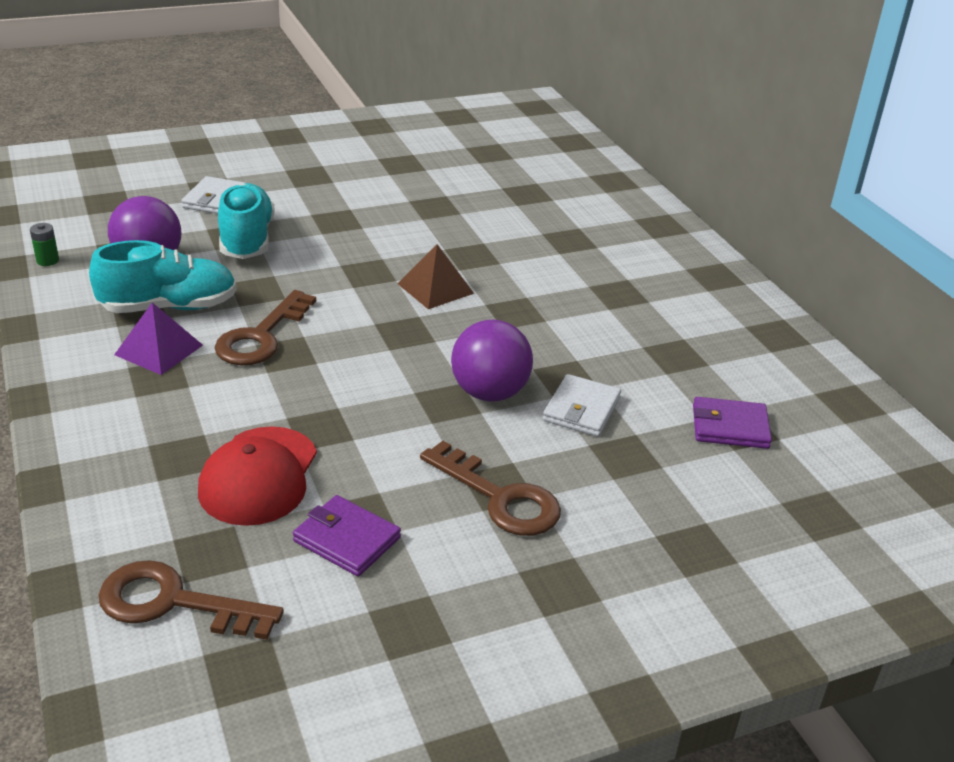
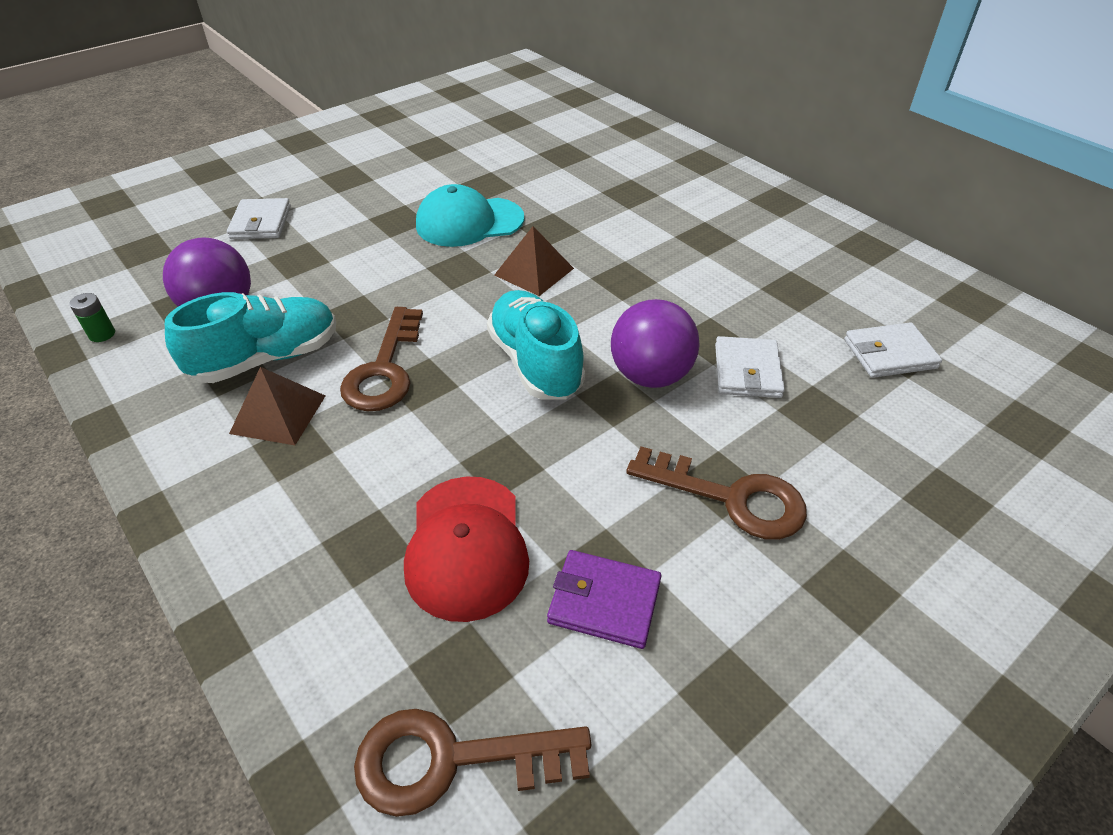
camera: 15 degrees left, 10 degrees up
(159, 350) = (278, 414): purple pyramid -> brown pyramid
(247, 240) = (316, 261): turquoise shoe -> turquoise shoe (535, 363)
(400, 235) = (469, 222): none -> turquoise cap
(730, 427) = (889, 354): purple wallet -> white wallet

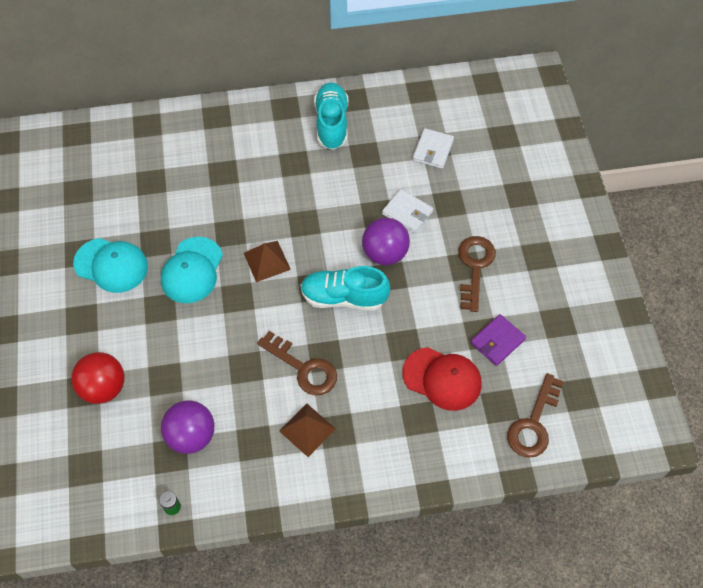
camera: 60 degrees left, 15 degrees up
(261, 222) = (103, 388): white wallet -> red ball
(267, 358) = (256, 423): turquoise shoe -> turquoise shoe (331, 124)
(430, 170) = (111, 265): none -> turquoise cap
(731, 498) = (475, 267): brown key -> brown key turned 45 degrees counterclockwise

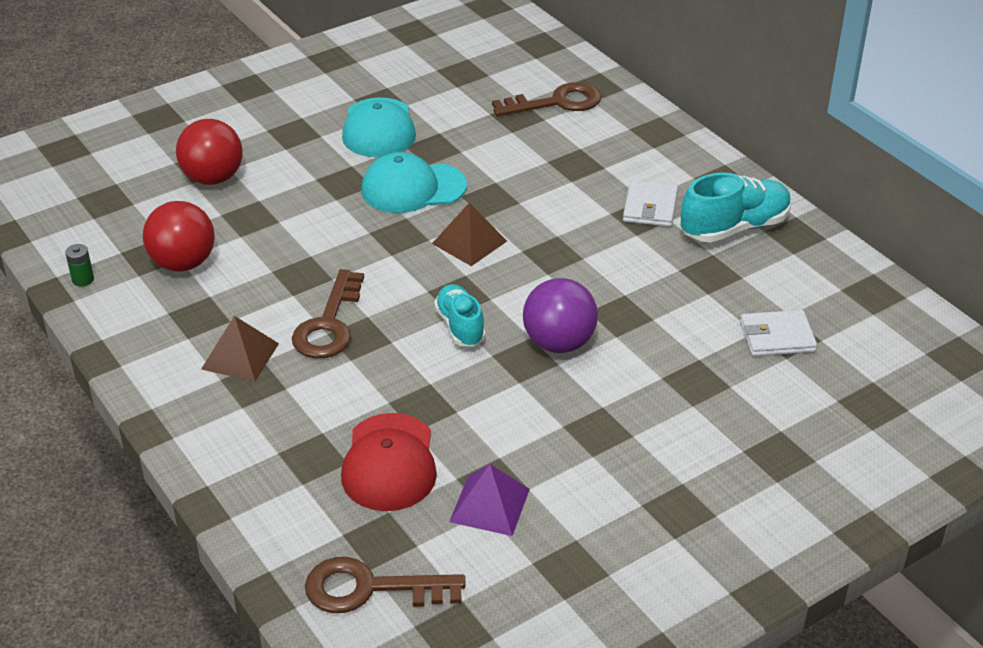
camera: 65 degrees right, 20 degrees down
(191, 436) = (183, 263): purple ball -> red ball
(344, 297) = (460, 326): turquoise shoe -> turquoise shoe, size x0.65
(407, 213) = (645, 344): white wallet -> white wallet (650, 207)
(475, 267) = (603, 442): brown key -> brown key (556, 102)
(497, 341) = (489, 505): purple wallet -> purple pyramid

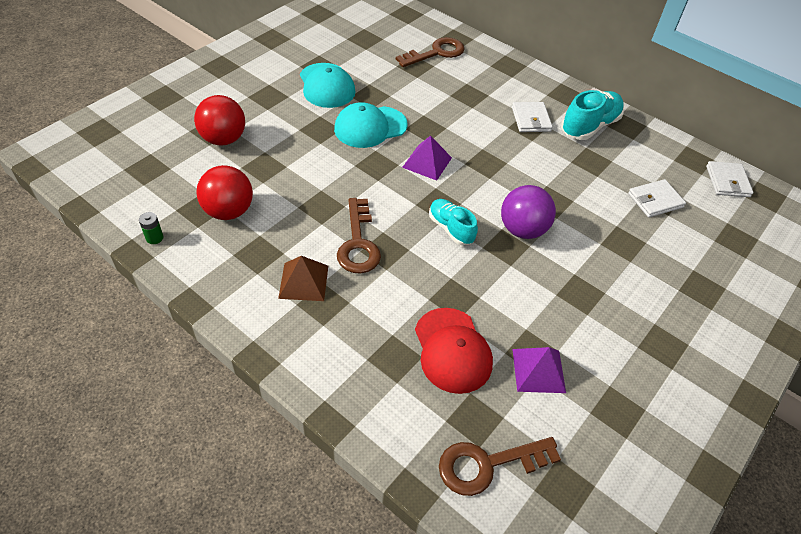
camera: 20 degrees left, 10 degrees up
(469, 242) = (427, 162): brown pyramid -> purple pyramid
(908, 329) = (727, 181): none -> white wallet

